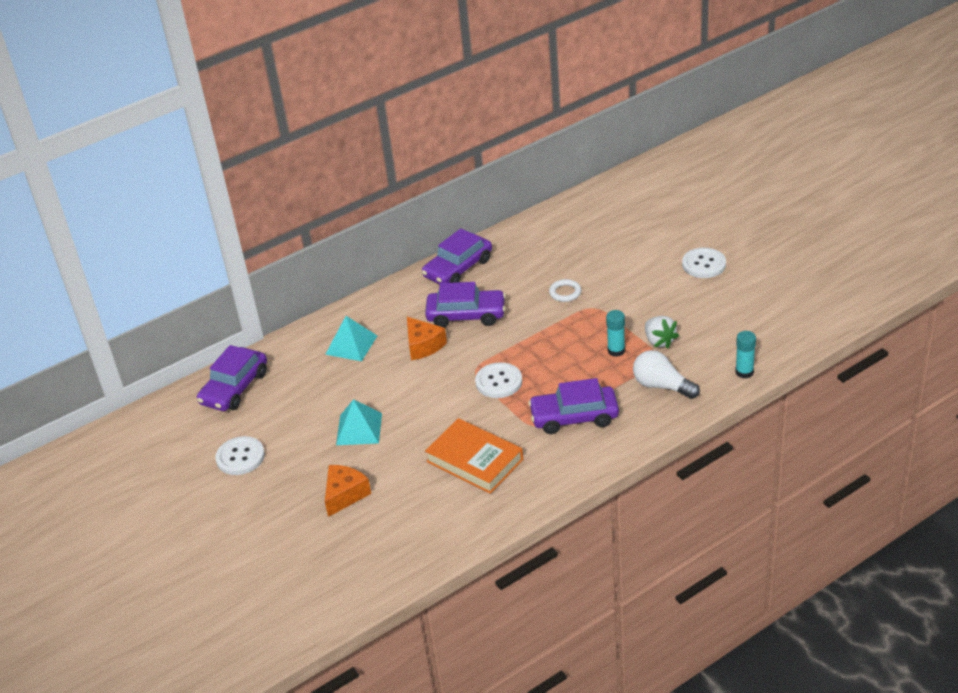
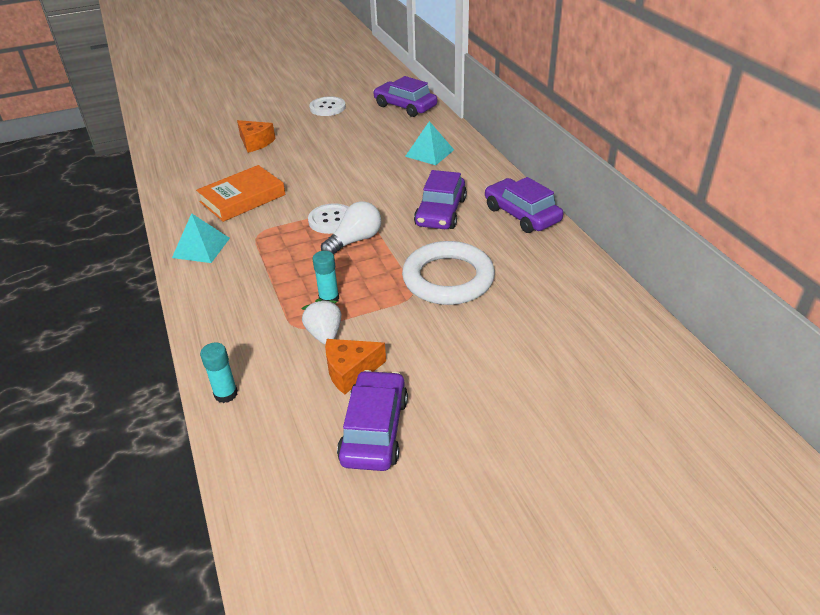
camera: 100 degrees right, 0 degrees up
(359, 429) = (321, 151): turquoise pyramid -> turquoise pyramid (201, 247)
(423, 345) = (408, 186): orange cheese -> orange cheese (350, 371)
(565, 292) = (448, 278): white ring -> white ring, size x2.41
(574, 417) = (252, 256): purple car -> purple car (374, 430)
(659, 341) = (324, 334): white strawberry -> white strawberry turned 90 degrees clockwise
(662, 386) = (251, 321): white light bulb -> white light bulb (355, 240)
(704, 264) = (455, 409): white button -> none

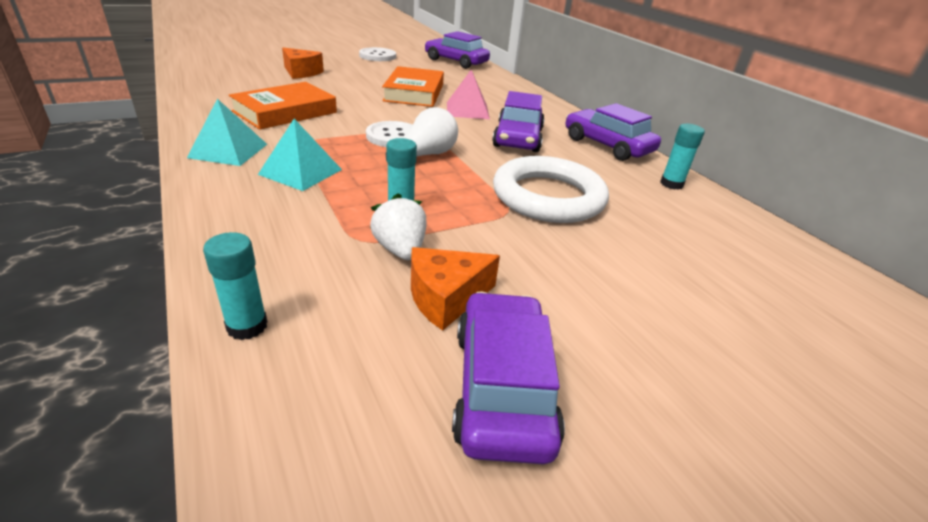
camera: 10 degrees left, 5 degrees down
(357, 160) = (414, 92): none -> orange book
(402, 179) = (467, 110): none -> pink pyramid
(429, 153) = (490, 93): turquoise pyramid -> turquoise pyramid (300, 172)
(562, 257) = (671, 184): none -> turquoise glue stick

